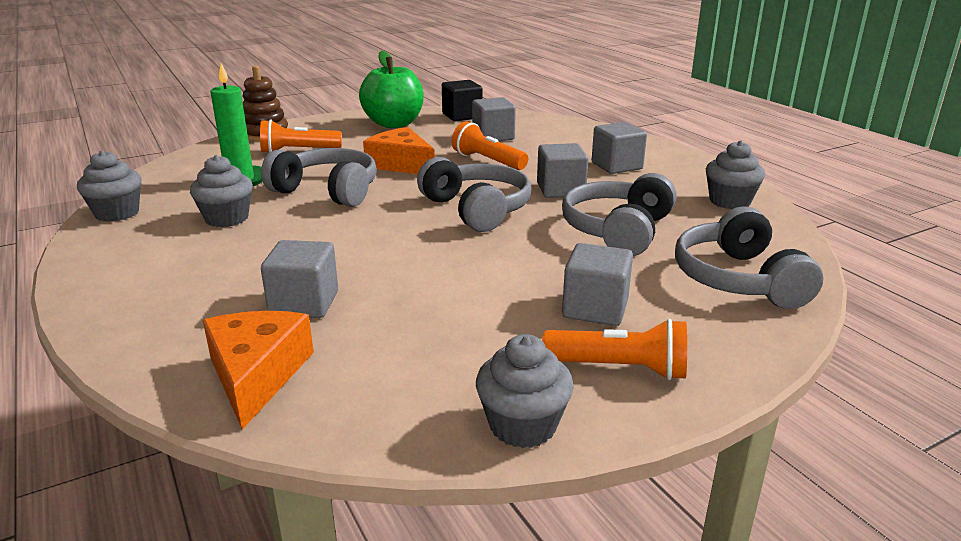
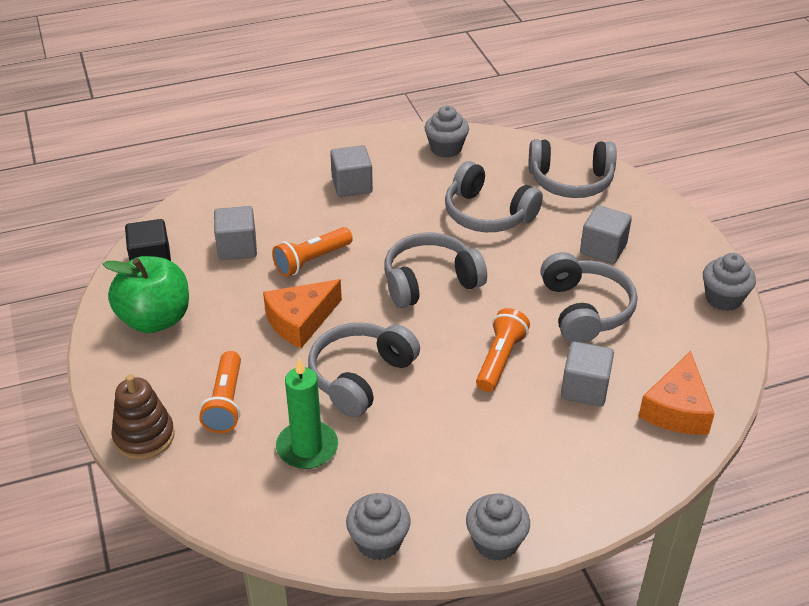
camera: 80 degrees left, 15 degrees up
(227, 218) = (413, 449): grey cupcake -> grey cupcake (496, 542)
(257, 375) = (676, 409): orange cheese -> orange cheese turned 75 degrees counterclockwise
(455, 299) = (585, 310): none -> grey headphones
(560, 190) = (399, 228): grey cube -> none
(619, 368) = (670, 253): orange flashlight -> orange flashlight (500, 359)

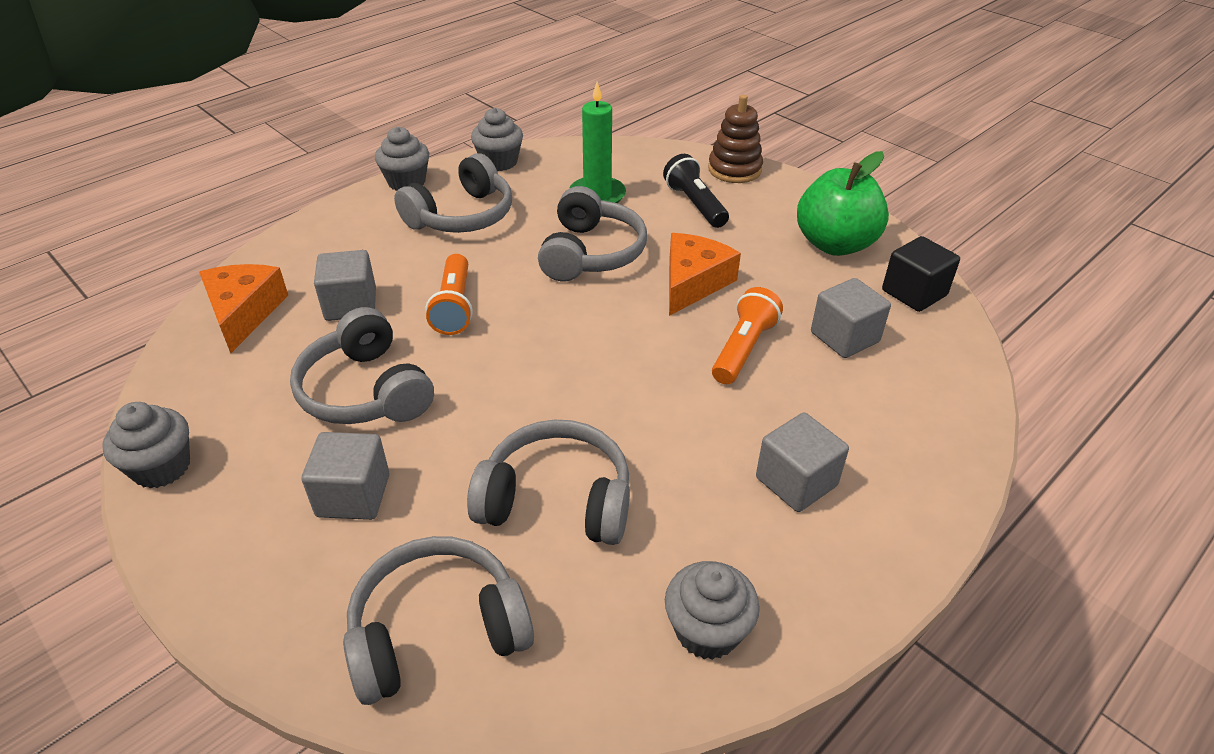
camera: 155 degrees right, 0 degrees up
(226, 402) = (695, 204): orange flashlight -> black flashlight
(430, 281) = (580, 367): grey headphones -> grey headphones (462, 216)

